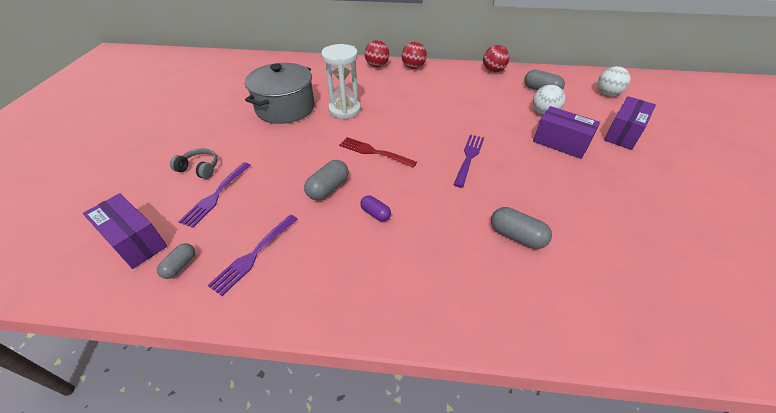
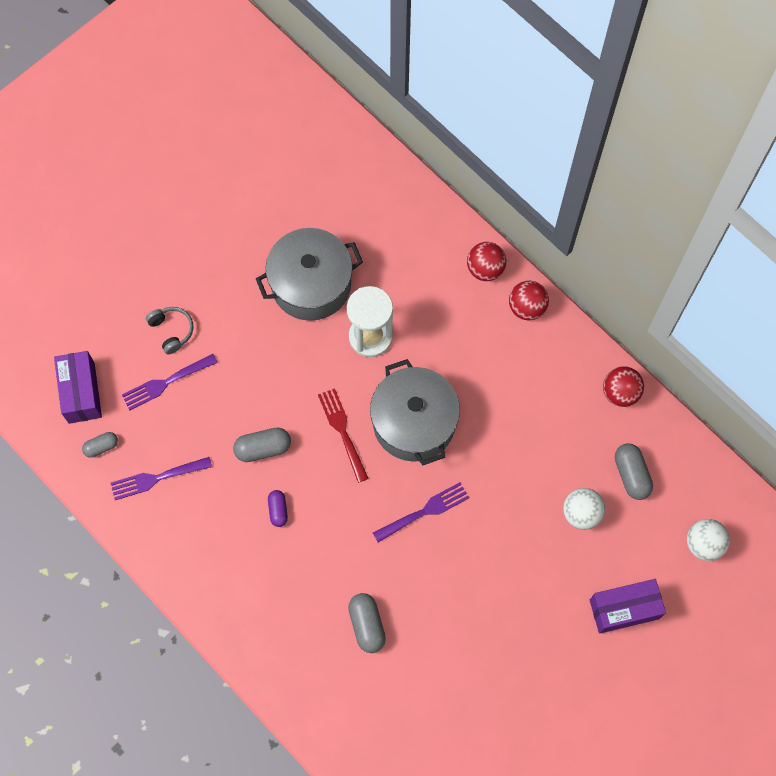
camera: 40 degrees right, 25 degrees up
(411, 127) = (414, 422): none -> grey pot
(560, 143) = (538, 567): purple box -> none

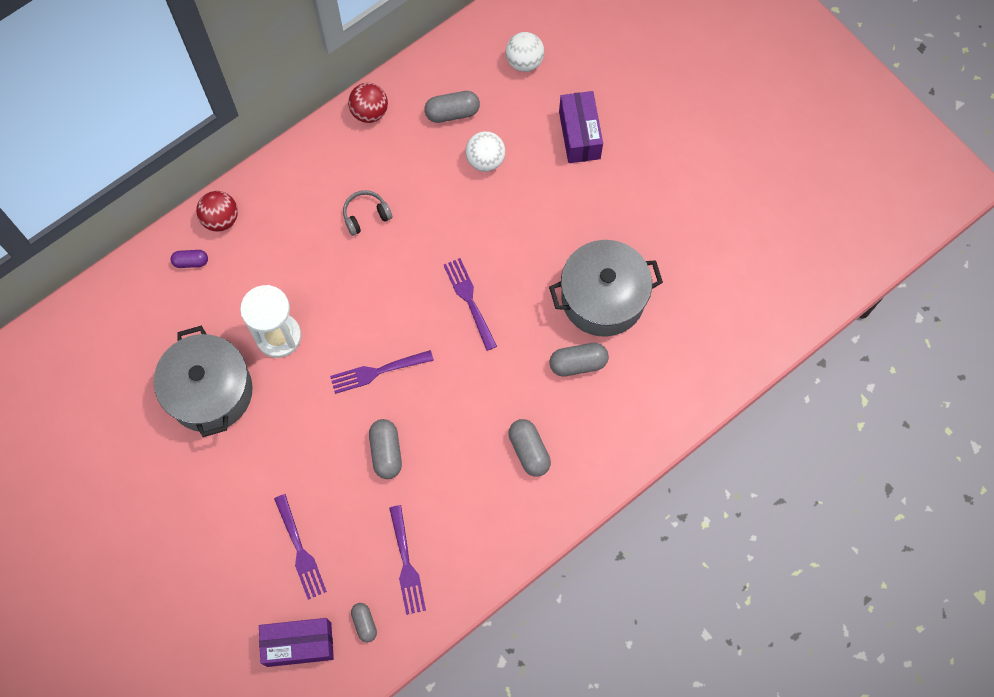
camera: 85 degrees left, 0 degrees up
(172, 331) = (241, 542): grey headphones -> grey headphones (366, 215)
(272, 583) = (529, 451): none -> grey capsule
(278, 510) = (454, 441): purple capsule -> purple capsule (191, 262)
(342, 431) = (377, 371): red fork -> purple fork
(414, 422) = (376, 302): grey pot -> grey pot (602, 298)
(527, 307) = (269, 185): red ball -> none

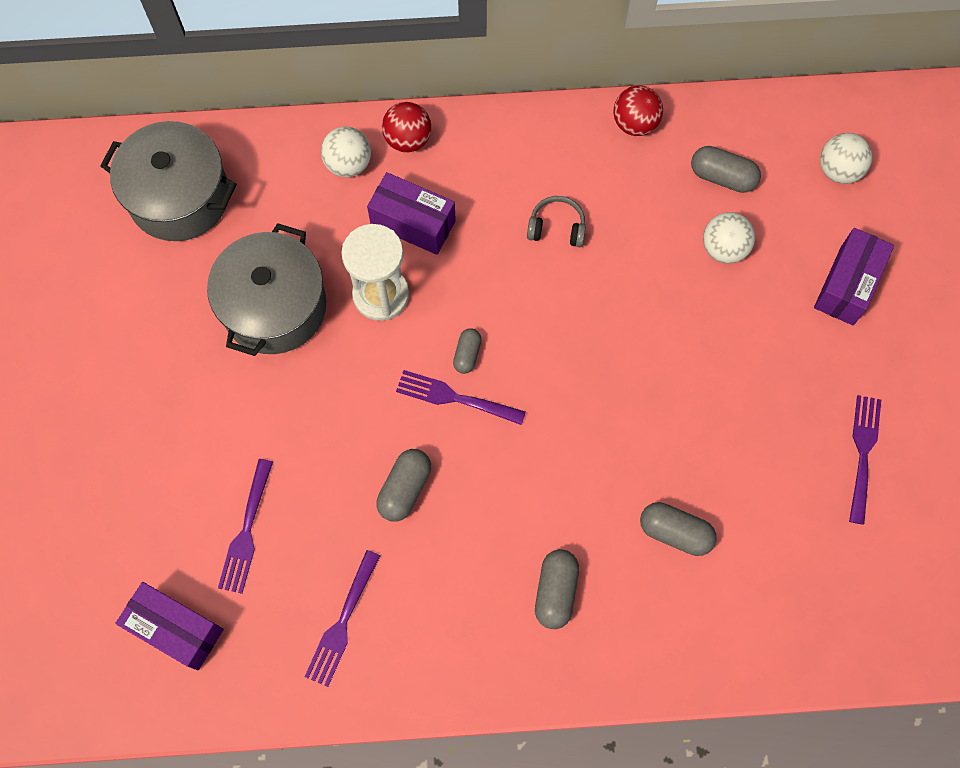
camera: 35 degrees right, 0 degrees up
(191, 262) = (348, 164): purple capsule -> white ball
(266, 274) = (413, 223): none -> purple box
(364, 623) = (256, 655): grey capsule -> grey capsule (467, 354)
(469, 300) = (604, 386): purple fork -> purple fork (863, 453)
(602, 298) = (752, 479): grey pot -> grey pot (179, 197)

